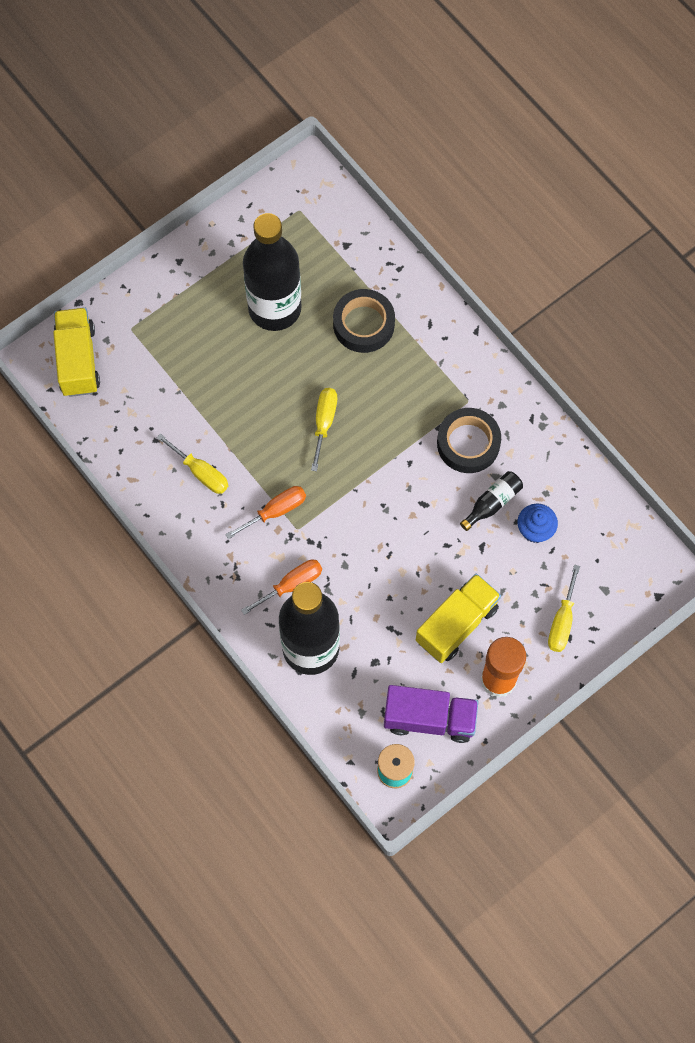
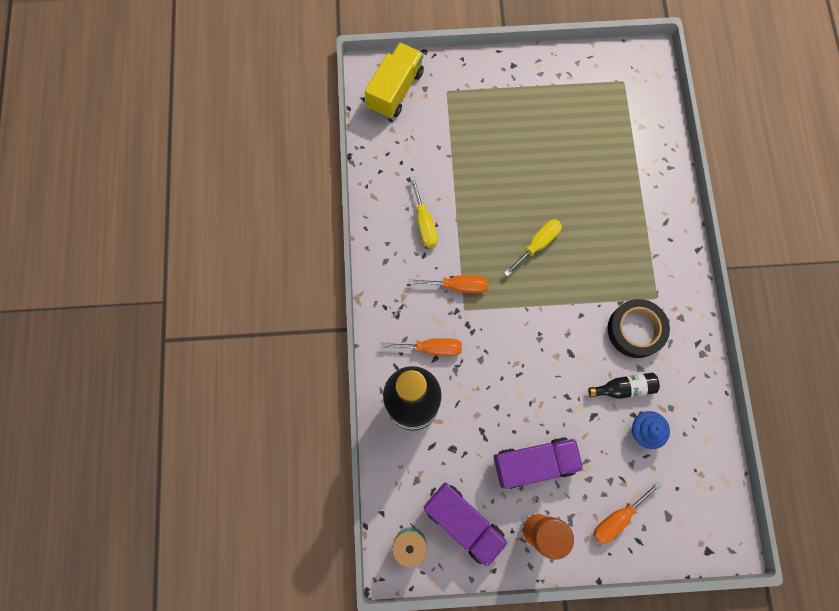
camera: 35 degrees right, 5 degrees up
(274, 308) = (558, 140): black bottle -> none
(363, 324) = (615, 191): black tape -> none
(457, 624) = (534, 463): yellow truck -> purple truck
(562, 621) = (617, 518): yellow screwdriver -> orange screwdriver

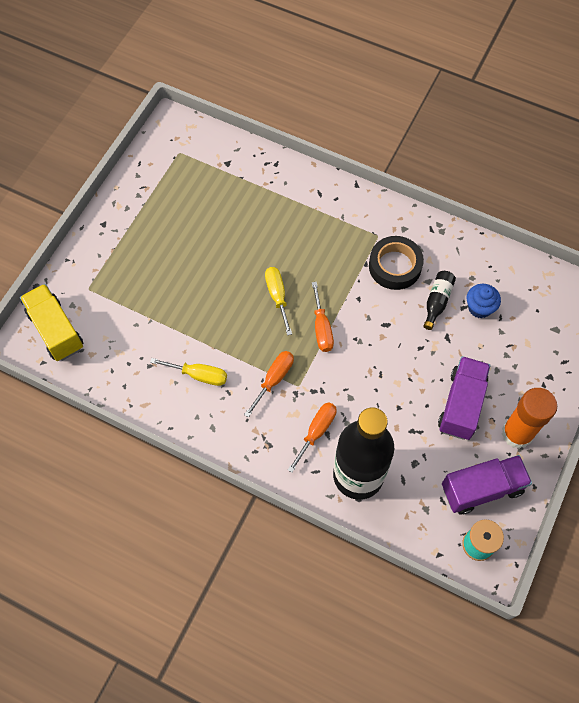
camera: 60 degrees left, 10 degrees down
(617, 518) = (538, 367): orange screwdriver -> orange screwdriver (321, 328)

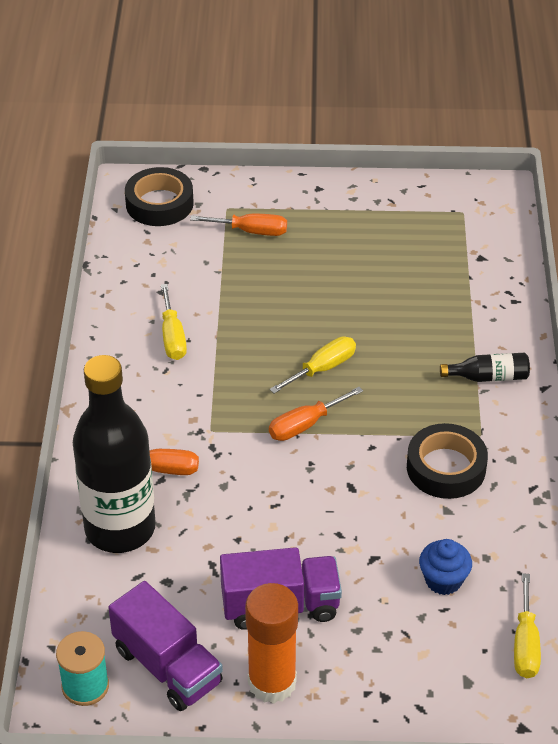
camera: 65 degrees right, 20 degrees down
(56, 330) = (159, 203): yellow truck -> black tape
(274, 379) = (206, 405): orange screwdriver -> orange screwdriver (251, 231)
(437, 302) = (421, 530): black bottle -> black bottle (488, 377)
(541, 288) = (525, 644): none -> yellow screwdriver

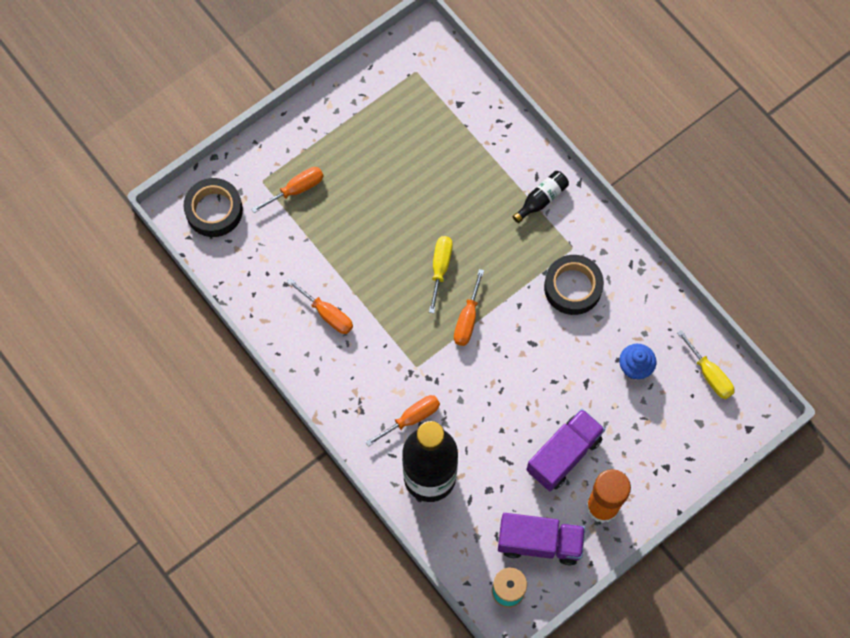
camera: 40 degrees left, 25 degrees up
(172, 337) = (327, 314): yellow screwdriver -> orange screwdriver

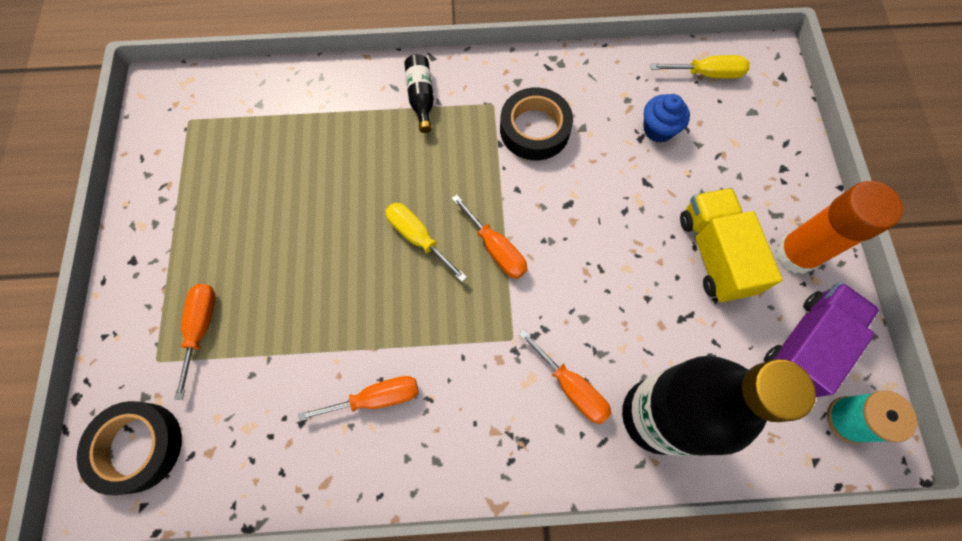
camera: 55 degrees left, 0 degrees up
(411, 418) = (571, 387): orange screwdriver -> orange screwdriver turned 135 degrees clockwise
(564, 455) = (714, 254): purple truck -> yellow truck

